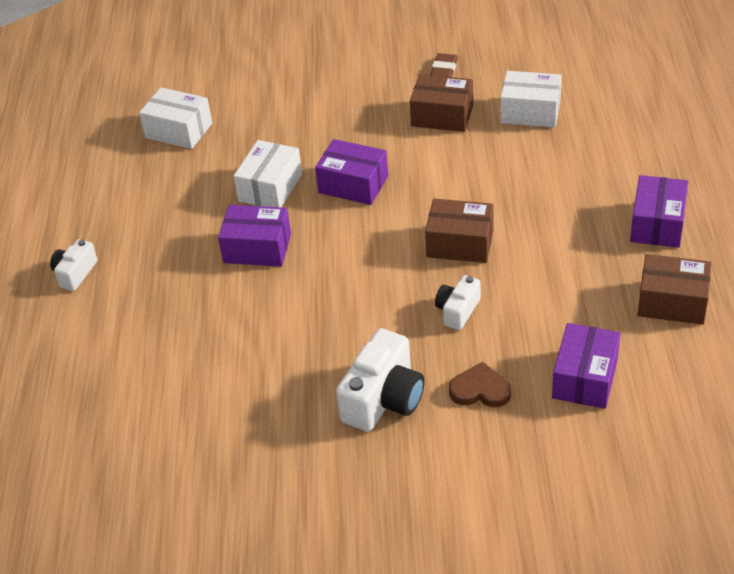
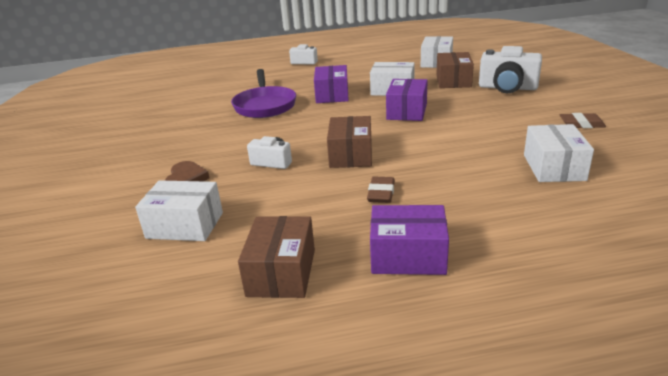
camera: 80 degrees right, 15 degrees down
(263, 322) = (265, 105): none -> purple pan
(383, 399) = (188, 147): white camera -> white camera (507, 88)
(442, 115) = (514, 130): brown box -> brown box (453, 81)
(552, 228) = (381, 193): none -> brown eraser
(585, 378) = (185, 225): purple box -> white box

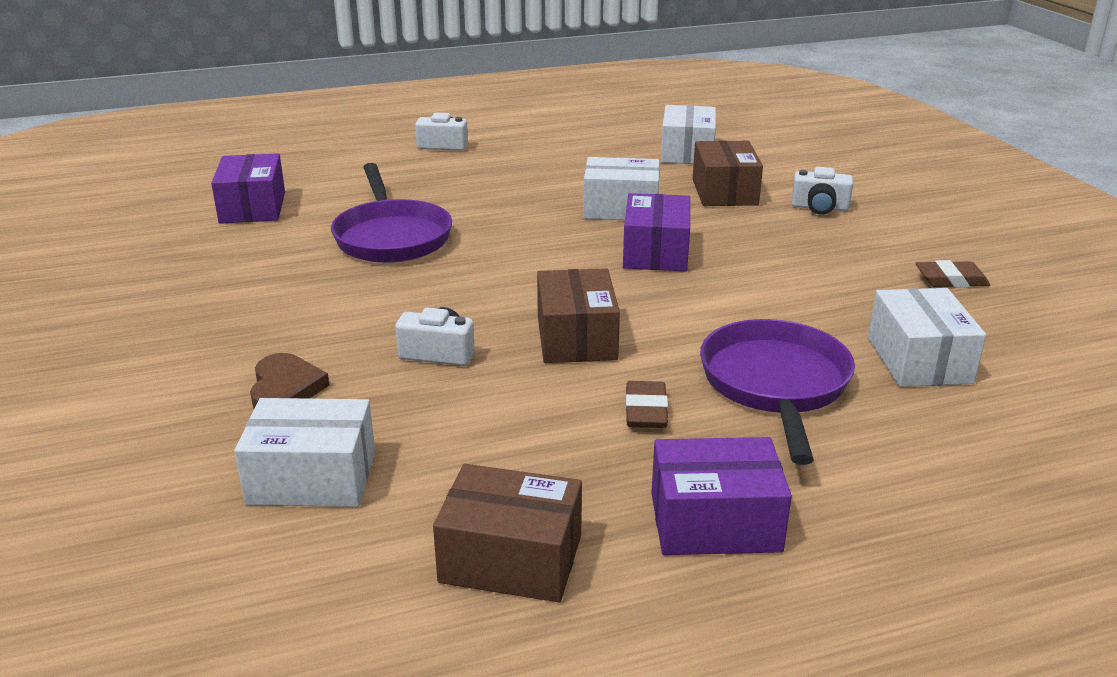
camera: 10 degrees left, 0 degrees up
(281, 272) = (511, 559): brown box -> brown box turned 75 degrees counterclockwise
(332, 95) = (513, 217): purple box -> purple box (253, 207)
(461, 180) = (775, 385): none -> purple pan
(507, 88) = (819, 208): white camera -> white camera, size x0.57

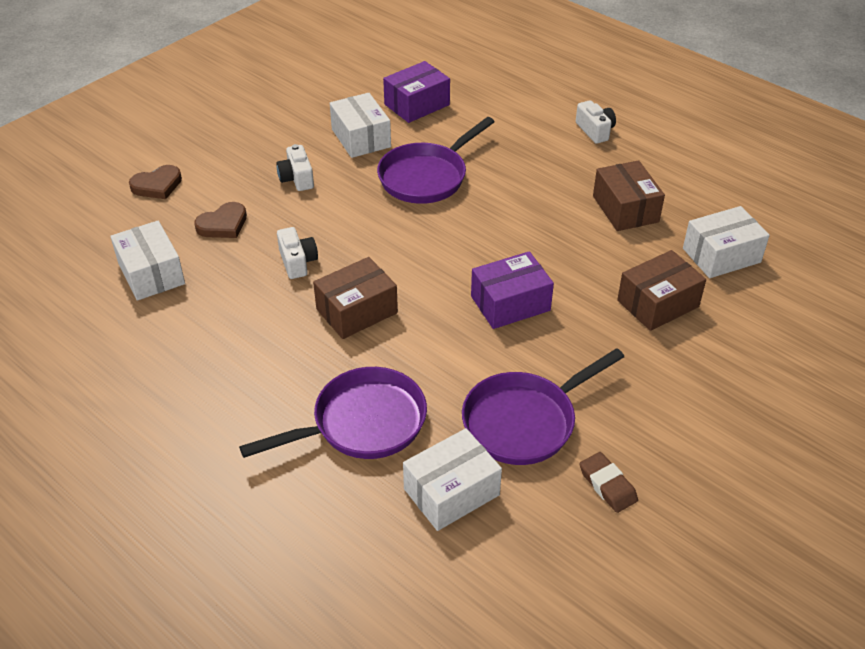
camera: 60 degrees right, 15 degrees up
(108, 423) = (157, 185): none -> brown heart
(511, 559) = (123, 371): brown box -> brown box (625, 209)
(621, 208) = (570, 259): white box -> white box (361, 138)
(646, 410) = (291, 373): brown eraser -> none
(715, 522) = (195, 440): purple box -> none
(819, 208) = (681, 369): white camera -> white camera (297, 178)
(838, 293) = (524, 421): none -> purple pan

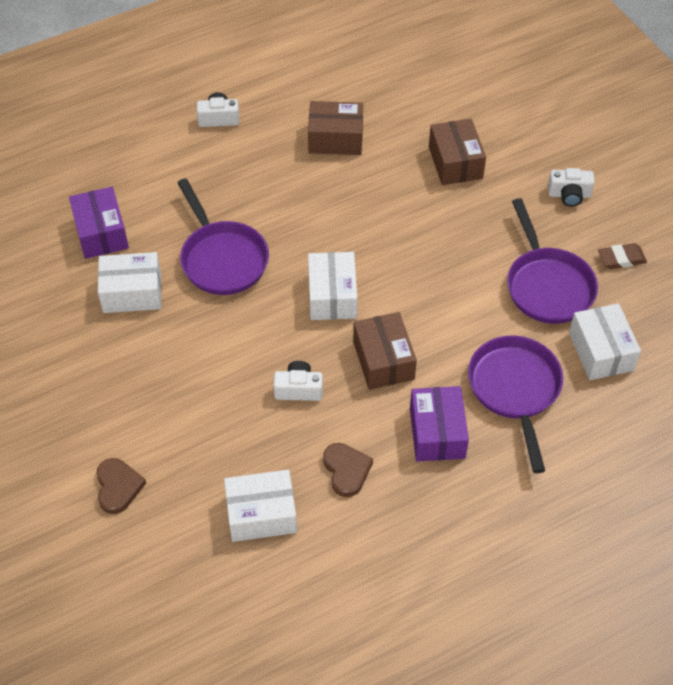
camera: 70 degrees left, 10 degrees up
(223, 224) = (214, 439): brown heart -> brown heart (346, 470)
(297, 178) = (171, 361): white camera -> white camera (569, 195)
(510, 303) = (417, 253): purple box -> purple box (437, 433)
(721, 255) = (418, 104): white box -> white box (332, 296)

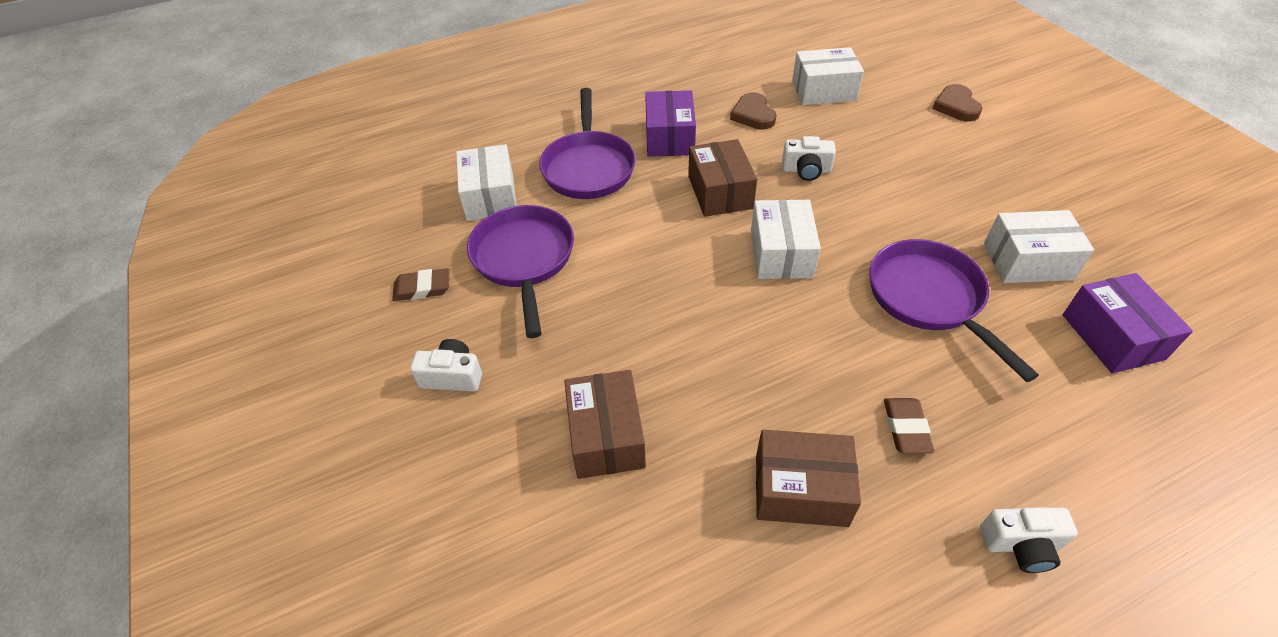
camera: 175 degrees left, 5 degrees down
(265, 172) = (906, 428): none -> brown eraser

